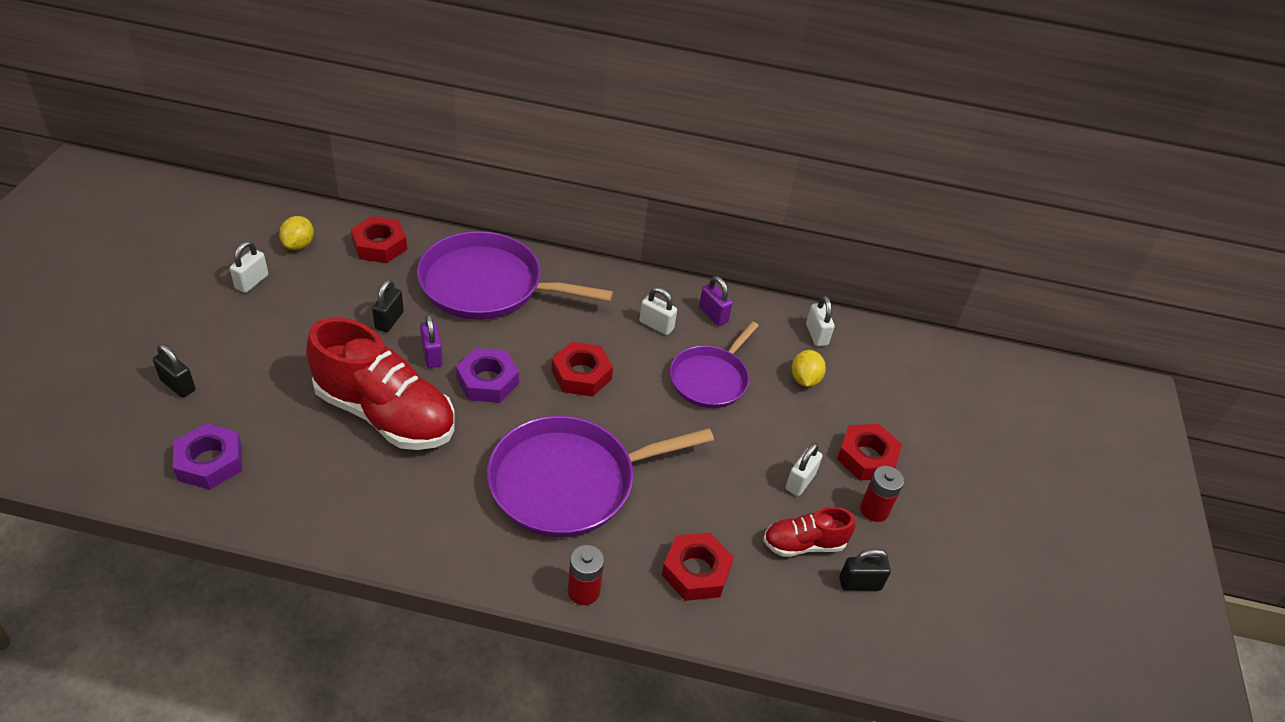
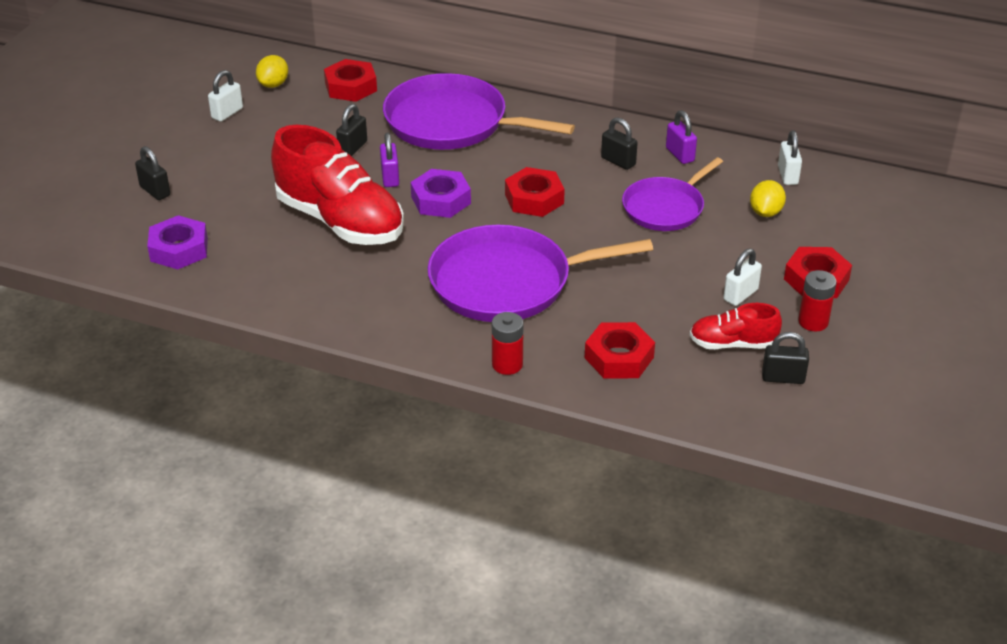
camera: 15 degrees right, 5 degrees down
(656, 325) = (618, 161): white padlock -> black padlock

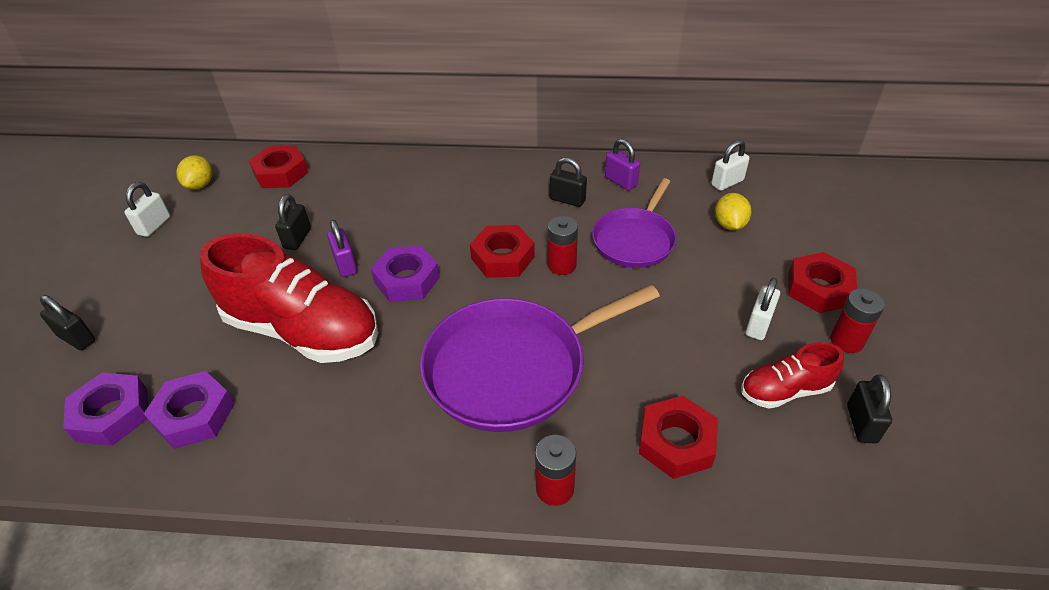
camera: 15 degrees left, 5 degrees up
(241, 262) = (194, 415): none -> purple nut
(452, 123) = (392, 191): purple pan -> none
(586, 215) = (561, 265): none -> red battery
(783, 378) = (861, 423): black padlock -> black padlock turned 75 degrees counterclockwise
(787, 175) = (727, 183): white padlock -> white padlock turned 75 degrees clockwise

